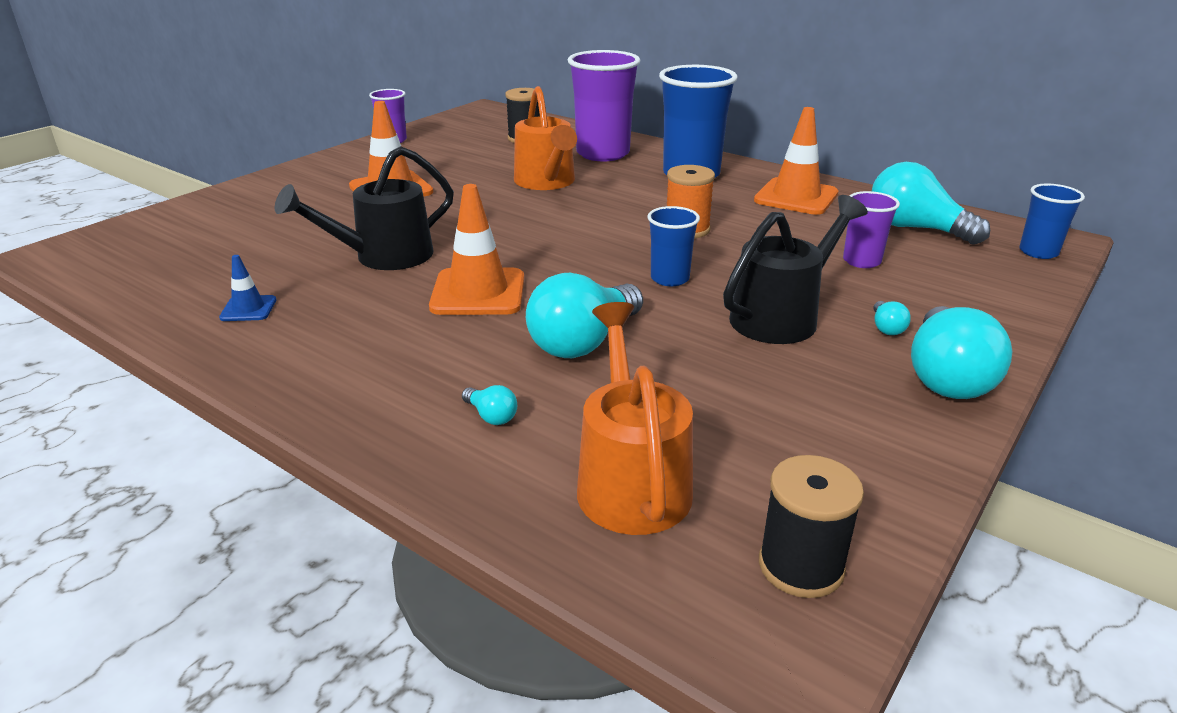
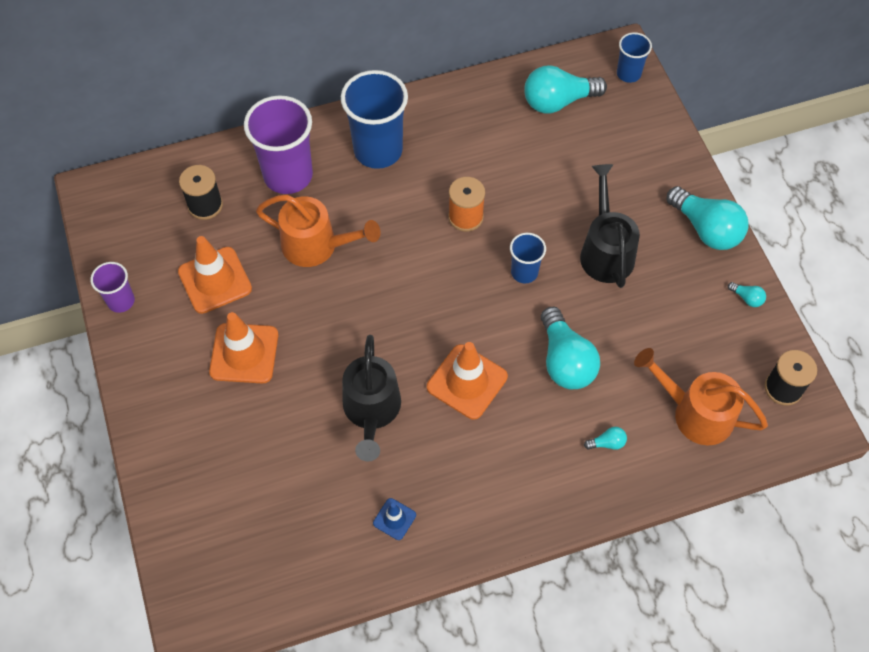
camera: 55 degrees left, 30 degrees up
(796, 197) = (465, 122): orange traffic cone -> orange traffic cone (215, 280)
(861, 261) = (575, 163): purple cup -> none
(886, 328) = (650, 214): turquoise light bulb -> turquoise light bulb (747, 298)

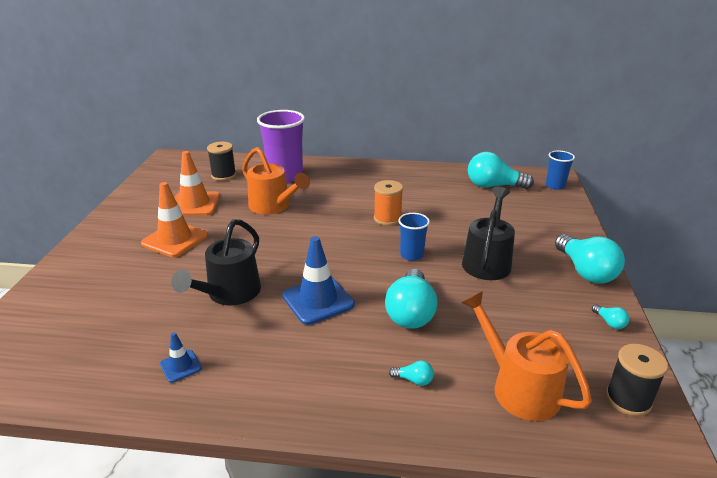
camera: 25 degrees right, 30 degrees down
(121, 301) = (131, 198): purple cup -> none
(378, 150) = (351, 179): blue cup -> none
(467, 382) = (318, 300): orange traffic cone -> blue traffic cone

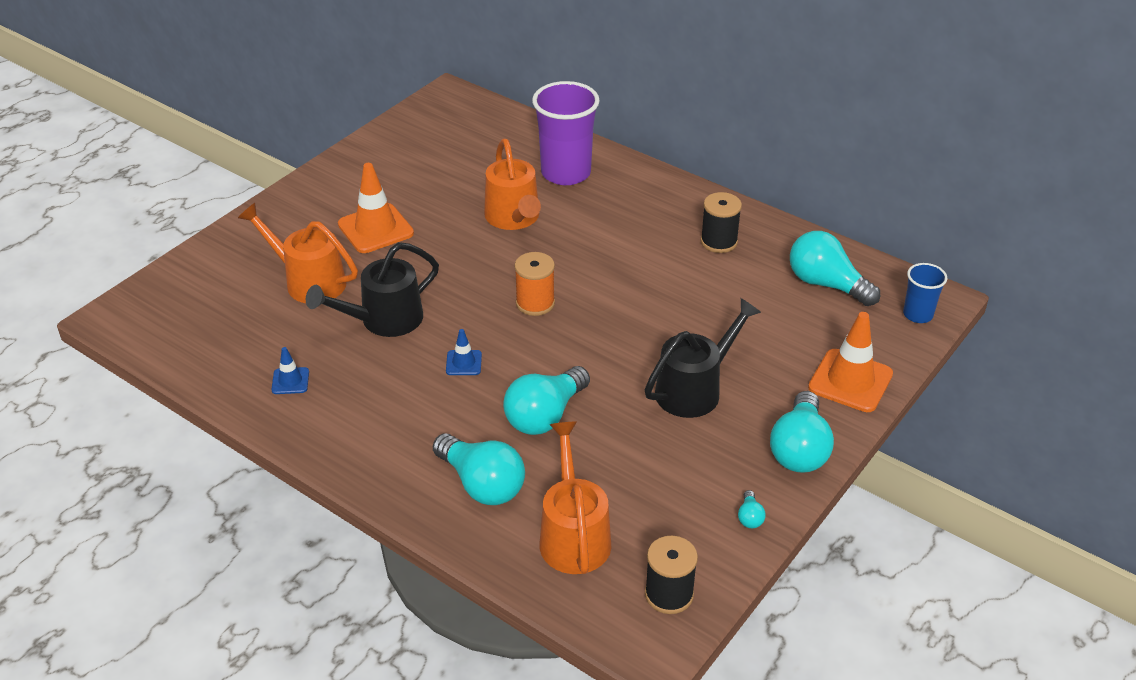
camera: 30 degrees right, 10 degrees up
(143, 288) = (308, 281): none -> orange watering can
(194, 204) = (428, 184): orange traffic cone -> orange traffic cone (850, 381)
(223, 175) = (492, 147): black spool -> black spool (719, 242)
(318, 300) = (463, 363): blue traffic cone -> blue traffic cone, size x0.50
(387, 218) = (633, 285): orange spool -> orange spool (535, 303)
(411, 255) = (614, 347): blue cup -> none
(414, 380) = (482, 484): turquoise light bulb -> turquoise light bulb, size x2.39

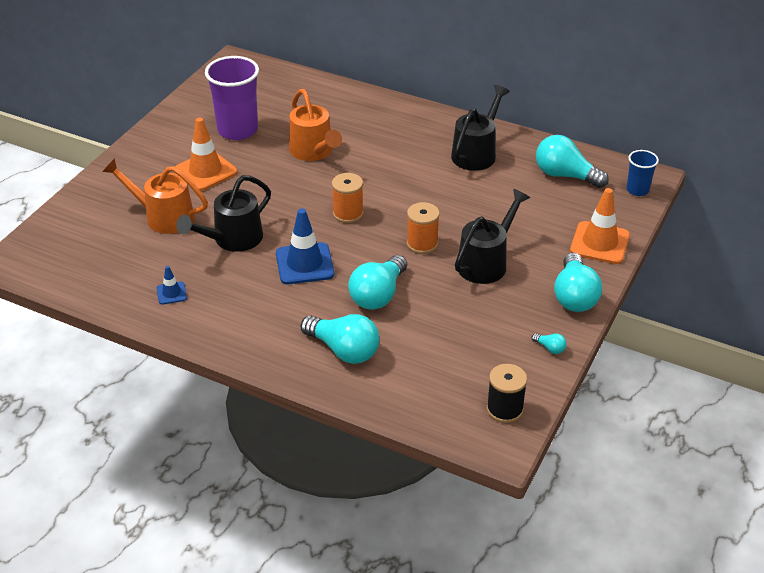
camera: 10 degrees left, 0 degrees up
(463, 363) = (304, 264): blue traffic cone -> blue traffic cone, size x1.98
(566, 173) = (345, 113): purple cup -> purple cup (237, 130)
(573, 534) = (423, 377): orange watering can -> none
(618, 354) = (422, 244): none -> orange spool
(719, 242) = (477, 153): black spool -> black watering can
(750, 517) = (550, 348): turquoise light bulb -> turquoise light bulb turned 45 degrees counterclockwise

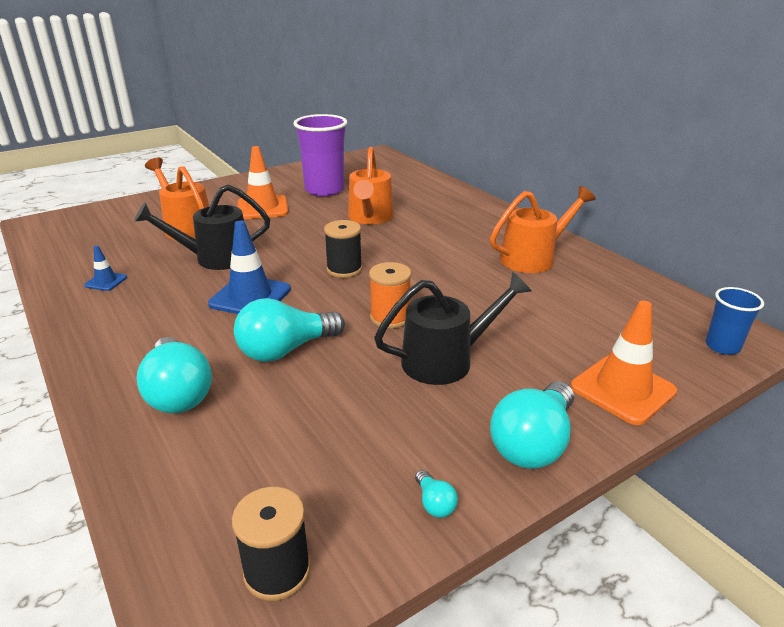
camera: 30 degrees right, 10 degrees down
(348, 213) = (344, 269): orange spool -> black spool
(477, 153) = (534, 258): black watering can -> orange watering can
(565, 175) = (626, 304): turquoise light bulb -> none

